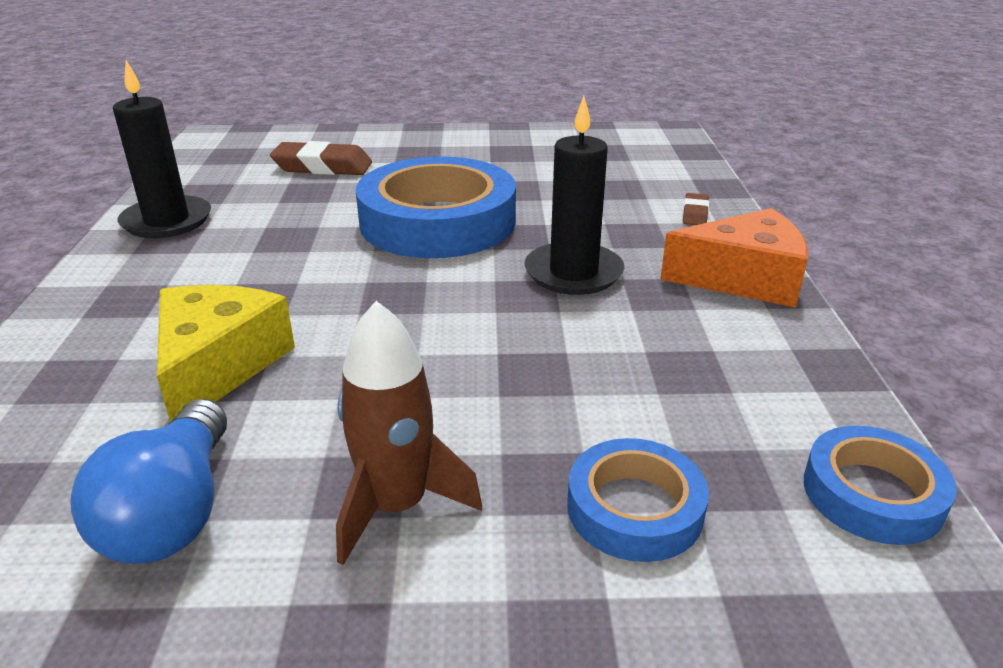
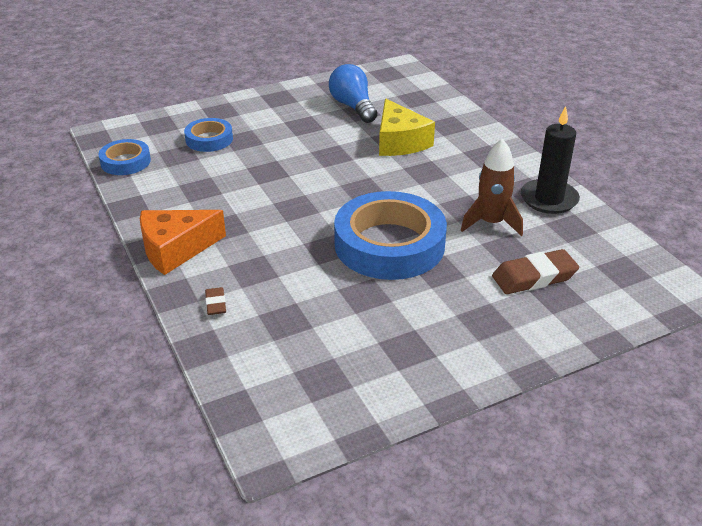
camera: 155 degrees right, 5 degrees up
(397, 506) = (286, 123): brown rocket -> brown rocket (491, 223)
(573, 273) = (277, 227): black candle -> none

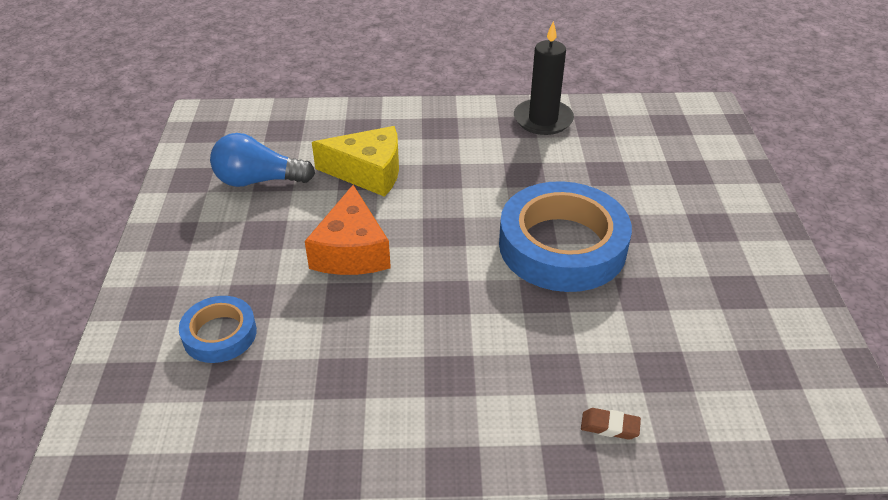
camera: 65 degrees left, 5 degrees up
(125, 162) = (201, 448): blue tape -> none
(176, 249) = (473, 439): orange cheese -> orange cheese (351, 251)
(491, 223) = (562, 167): brown rocket -> none
(534, 277) = (659, 173): brown eraser -> none

